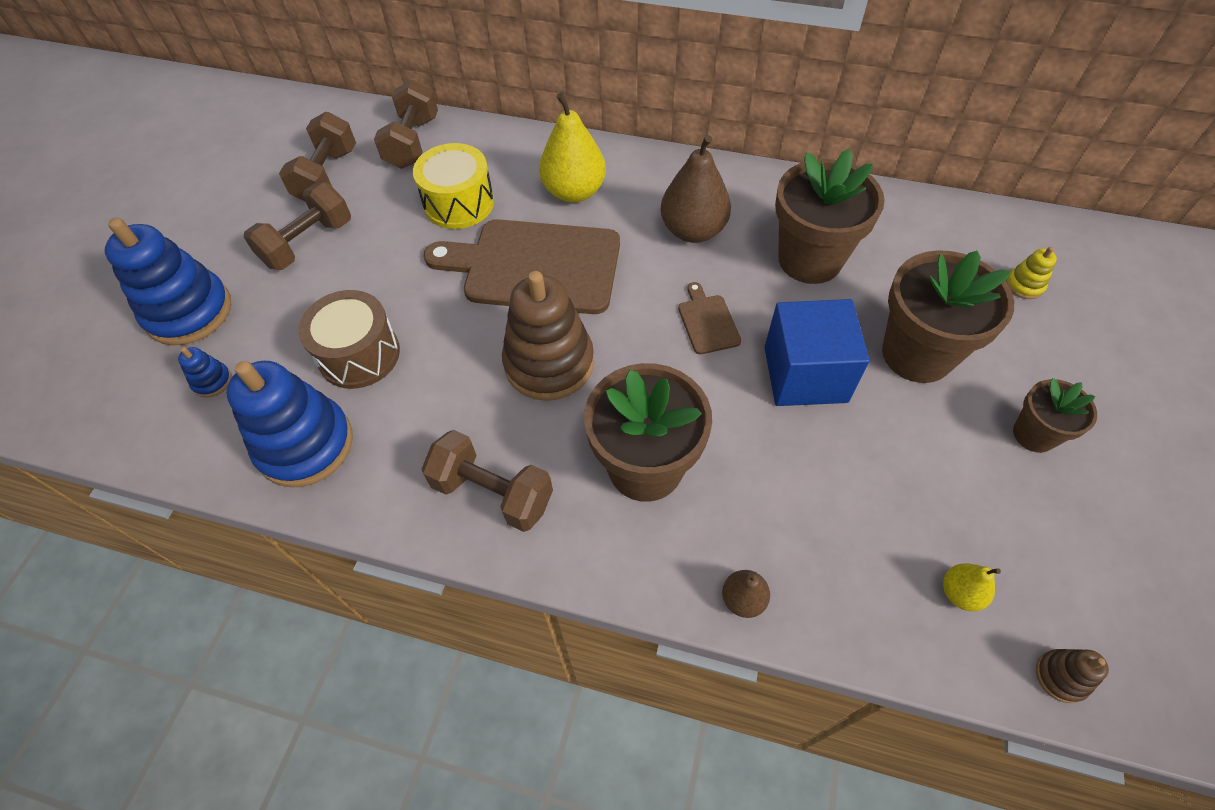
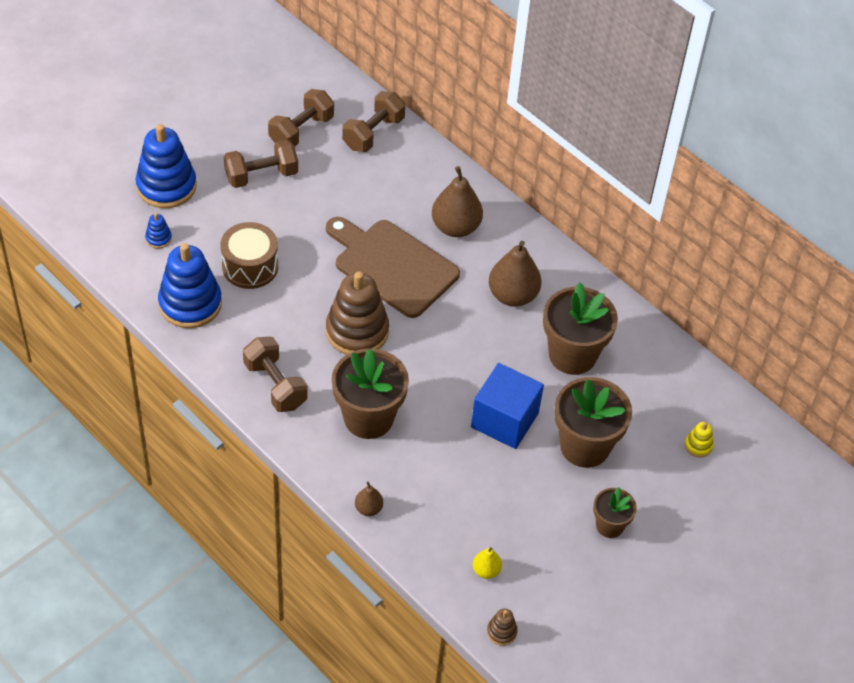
camera: 25 degrees right, 5 degrees down
(459, 203) = (374, 196): yellow drum -> none
(574, 192) = (455, 227): yellow pear -> brown pear
(707, 321) = (472, 358): brown cutting board -> none

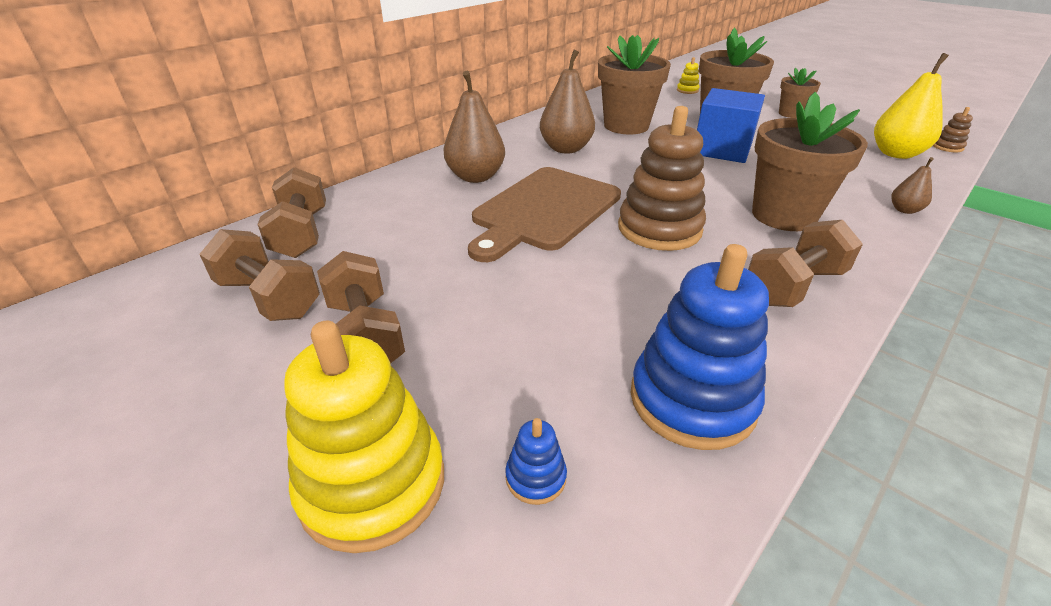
camera: 90 degrees left, 15 degrees down
(166, 186) = (372, 484): blue stacking toy -> yellow stacking toy
(250, 266) = (578, 330): brown drum -> none
(373, 133) = (301, 234): brown dumbbell -> brown dumbbell turned 45 degrees clockwise
(486, 570) = (896, 154): yellow pear -> yellow pear, size x2.01

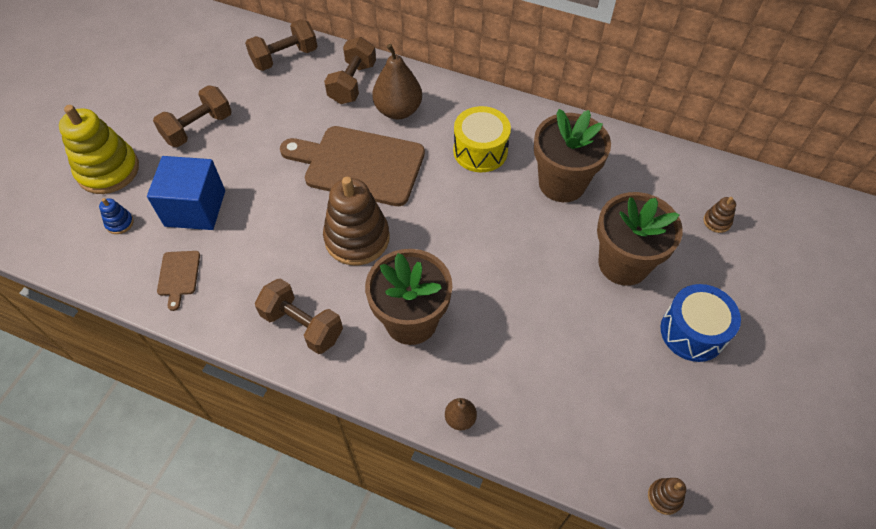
camera: 70 degrees right, 20 degrees up
(269, 298) = (218, 77): brown dumbbell -> brown dumbbell (352, 83)
(566, 149) = (480, 151): brown pear -> yellow drum
(687, 90) = (717, 221): yellow stacking toy -> brown stacking toy
(692, 400) = (178, 276): blue stacking toy -> brown cutting board
(722, 149) = (538, 268): blue cube -> blue cube (195, 208)
(790, 114) = (692, 332): brown flower pot -> blue drum
(896, 154) = (610, 434): yellow pear -> none

